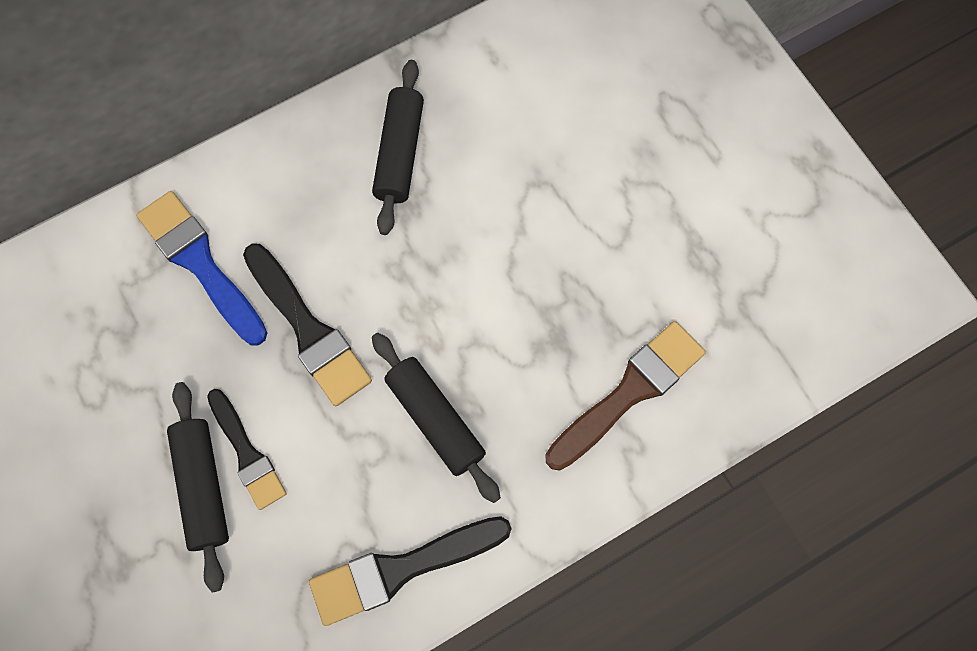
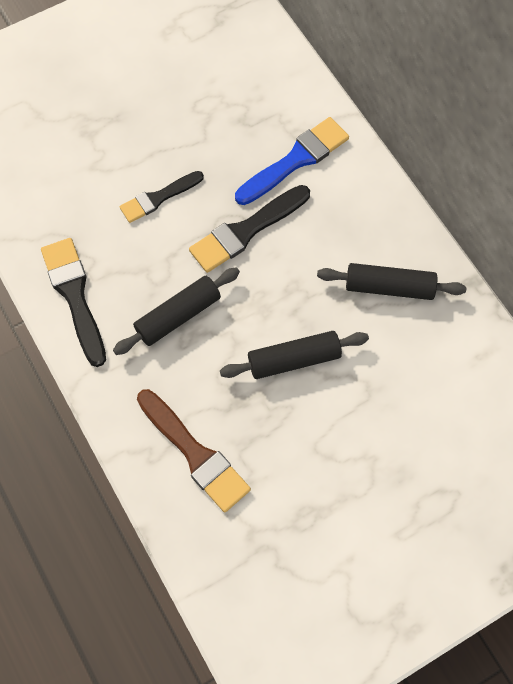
camera: 90 degrees right, 5 degrees down
(203, 486) = (137, 174): black rolling pin -> black rolling pin (294, 359)

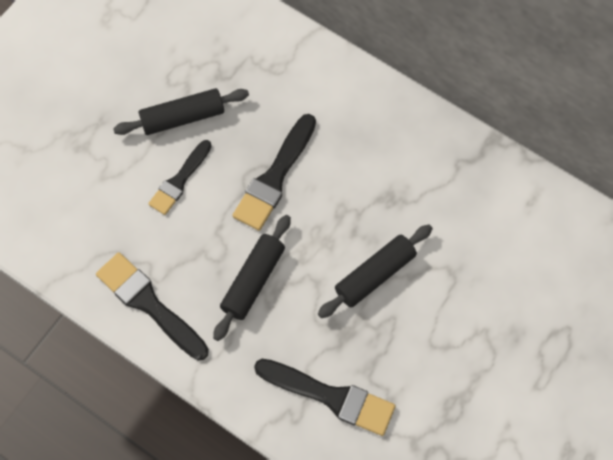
camera: 25 degrees left, 0 degrees up
(195, 453) = (331, 397): brown brush -> black brush
(295, 160) = (286, 94): blue brush -> none
(389, 287) = (425, 174): black rolling pin -> black rolling pin (183, 117)

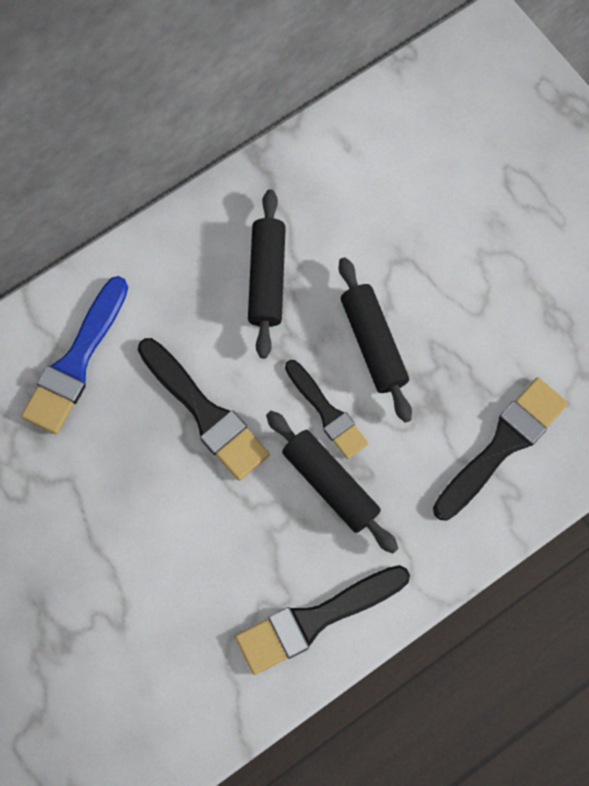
camera: 70 degrees left, 5 degrees up
(179, 180) = (164, 529): black brush -> black brush (327, 412)
(183, 117) = (77, 497): black rolling pin -> black rolling pin (267, 278)
(280, 80) = (76, 362): none -> blue brush

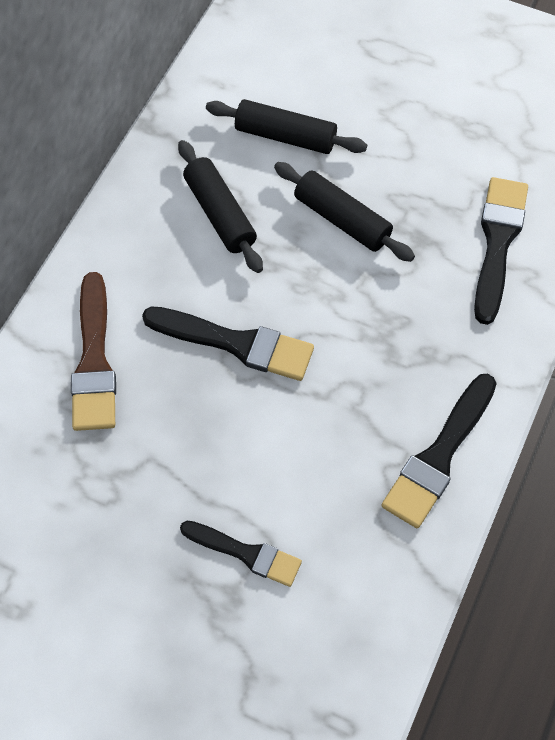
camera: 30 degrees left, 10 degrees down
(76, 362) = (94, 361): blue brush -> brown brush
(327, 412) = (339, 290): black brush -> black brush (246, 553)
(330, 484) = (379, 344): black rolling pin -> black rolling pin (285, 136)

